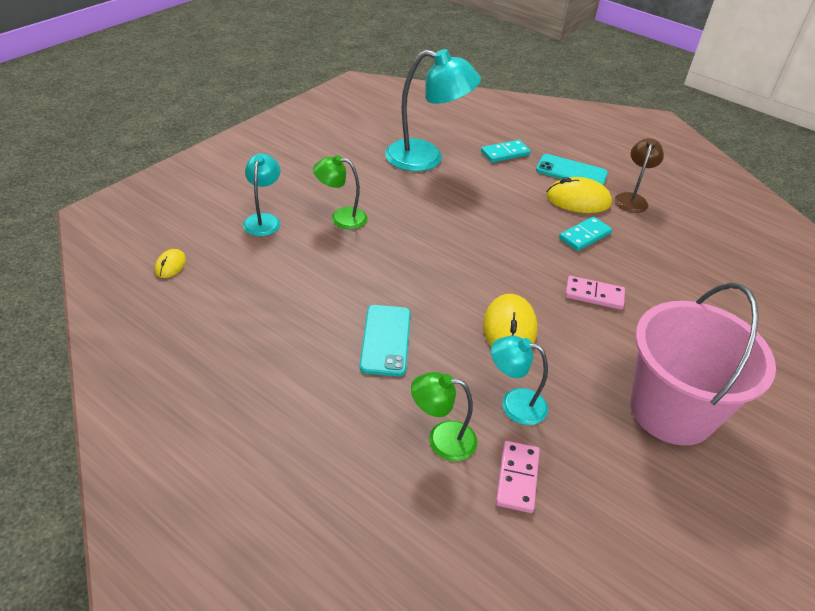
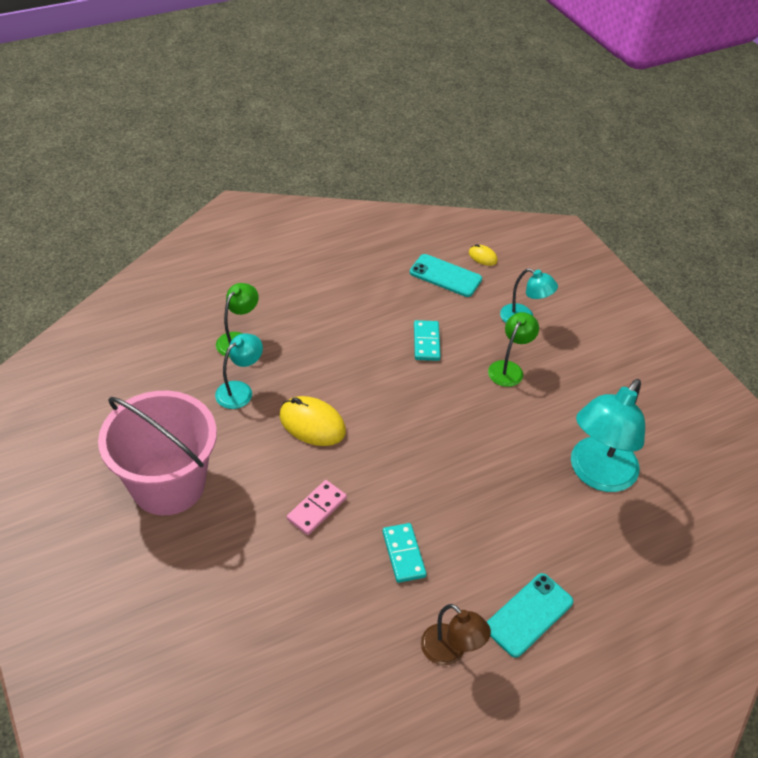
camera: 115 degrees right, 5 degrees up
(385, 340) = (342, 344): turquoise phone -> turquoise phone (445, 276)
(505, 153) = (589, 560): turquoise domino -> turquoise domino (426, 342)
(517, 478) = (184, 364): pink domino -> none
(578, 200) = (469, 587): yellow mouse -> none

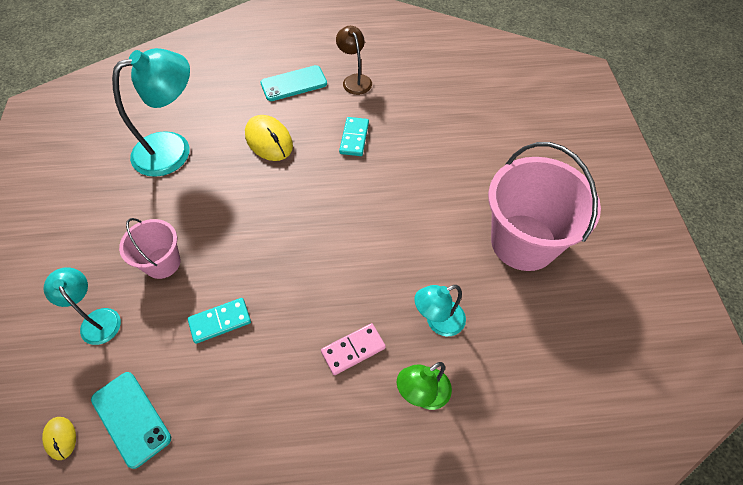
camera: 155 degrees left, 10 degrees up
(312, 424) = (379, 262): yellow mouse -> yellow mouse (269, 140)
(317, 509) = (404, 186): pink domino -> pink domino (353, 350)
(426, 342) = (220, 321): turquoise domino -> turquoise domino turned 45 degrees clockwise
(509, 368) = (162, 263): green lamp -> pink bucket

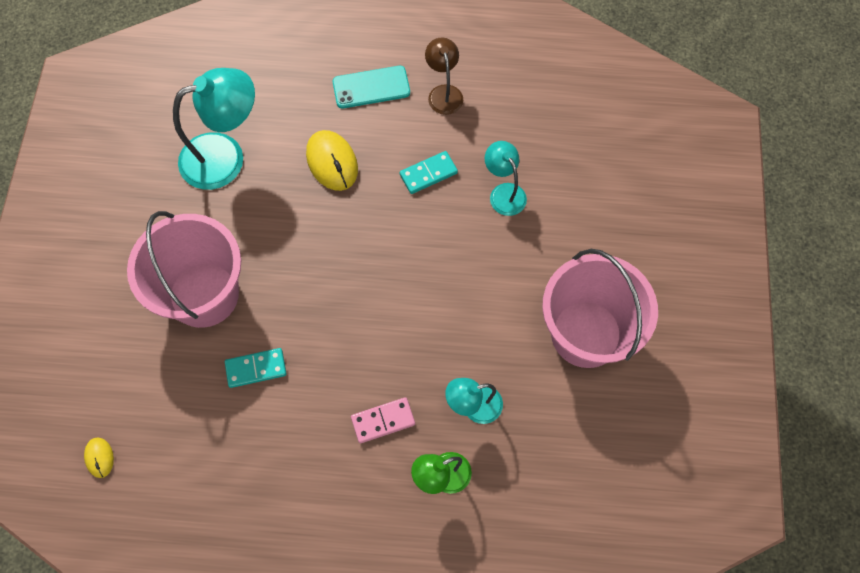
camera: 10 degrees right, 10 degrees up
(97, 319) = (136, 346): turquoise lamp -> turquoise lamp (504, 192)
(131, 418) = (164, 451): turquoise phone -> none
(162, 263) = (204, 294): pink bucket -> pink bucket, size x1.89
(354, 138) = (428, 173): turquoise domino -> turquoise domino turned 45 degrees clockwise

